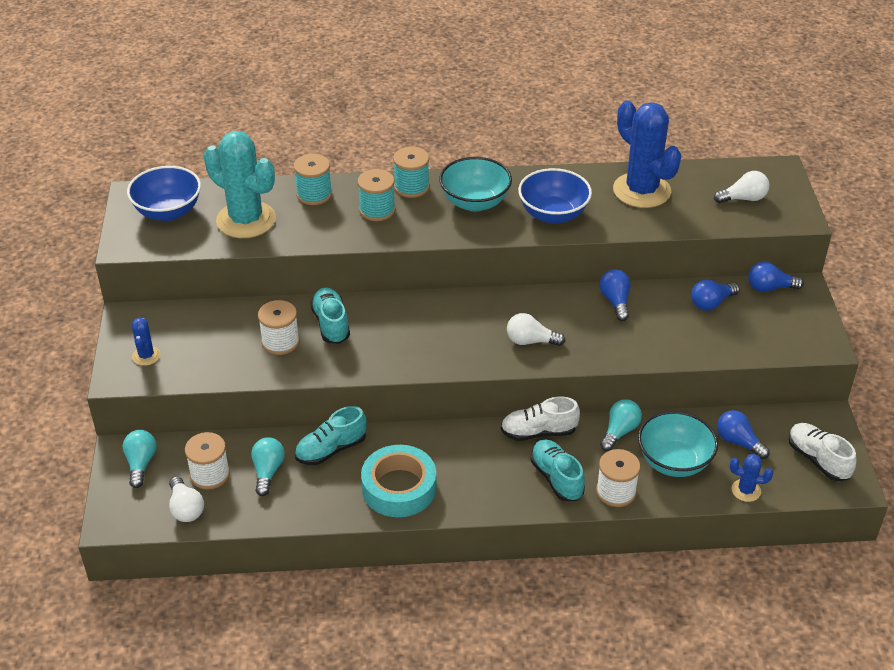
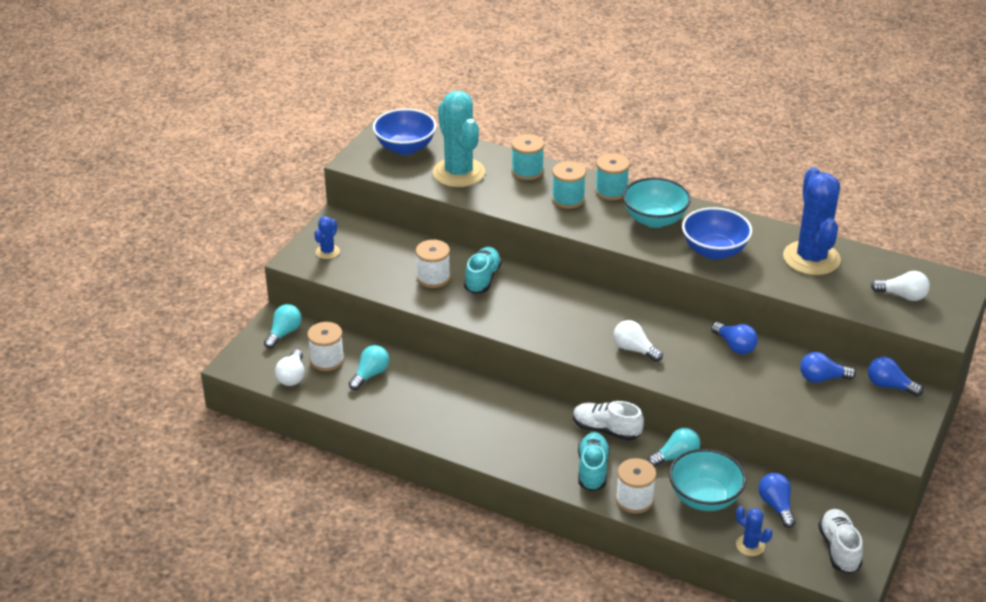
camera: 30 degrees right, 5 degrees down
(331, 449) = (430, 378): turquoise shoe -> none
(399, 488) = (460, 425): turquoise tape -> none
(615, 301) = (735, 346): blue light bulb -> blue light bulb turned 120 degrees clockwise

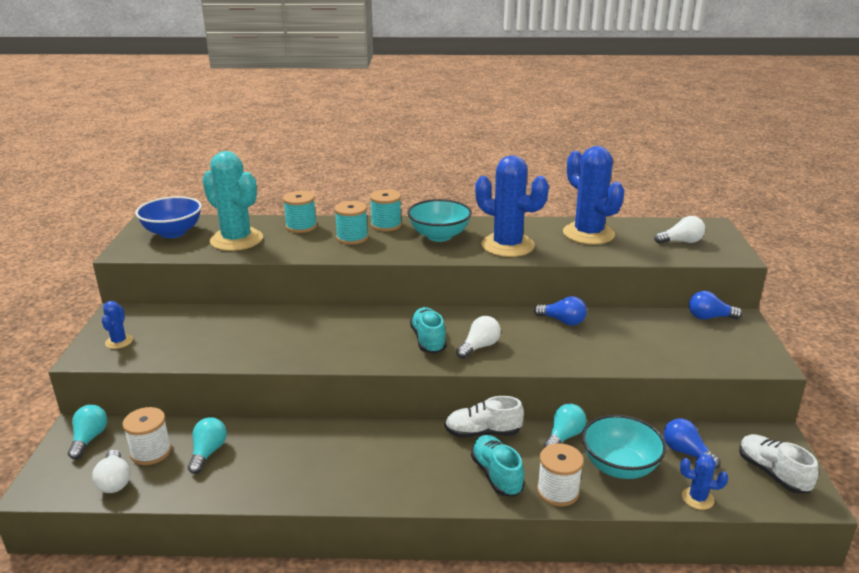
camera: 25 degrees left, 10 degrees down
(433, 278) = (245, 337): white spool -> none
(482, 279) = (296, 326): turquoise shoe -> turquoise shoe (428, 340)
(634, 349) = (479, 347): white light bulb -> white light bulb turned 120 degrees clockwise
(714, 251) = (507, 245): blue bowl -> blue cactus
(822, 378) = (654, 326): blue light bulb -> none

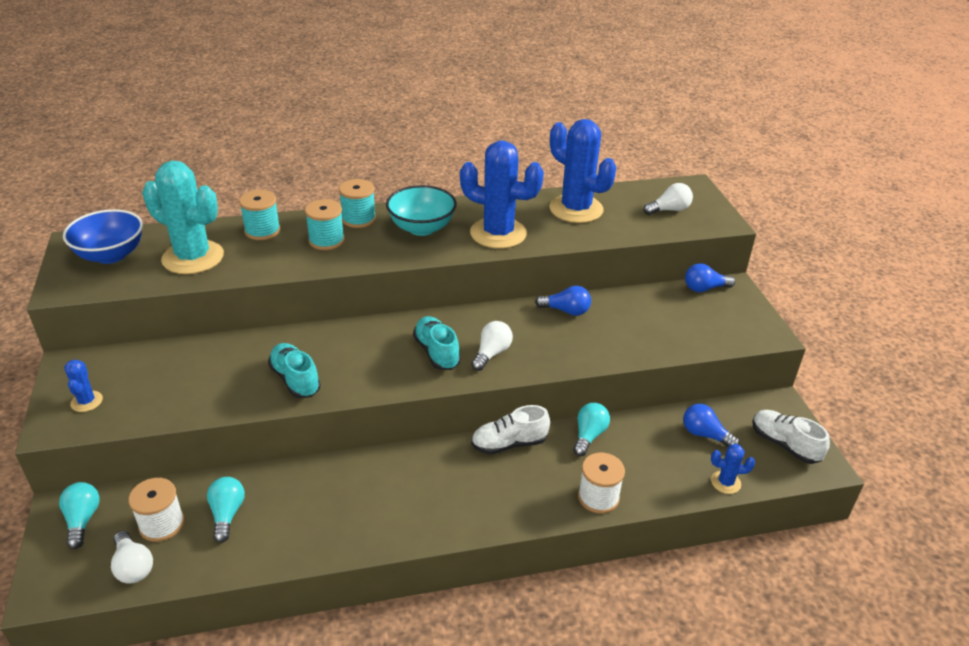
camera: 15 degrees left, 10 degrees up
(496, 475) = (535, 489): turquoise shoe -> turquoise shoe (295, 380)
(619, 467) = (648, 460): turquoise bowl -> none

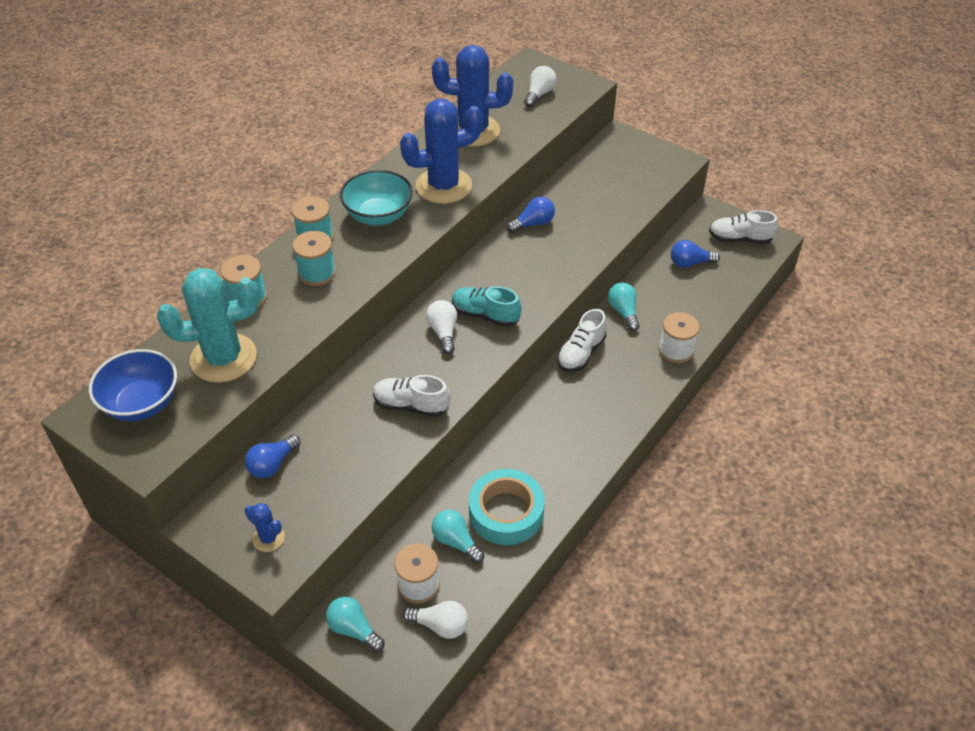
camera: 40 degrees left, 10 degrees up
(289, 521) = (506, 513): none -> turquoise tape
(295, 380) = (411, 405): turquoise shoe -> white shoe
(491, 353) = (524, 290): white light bulb -> white light bulb (443, 332)
(704, 288) = (602, 148): blue light bulb -> blue light bulb (272, 464)
(725, 482) = (734, 288): blue cactus -> none

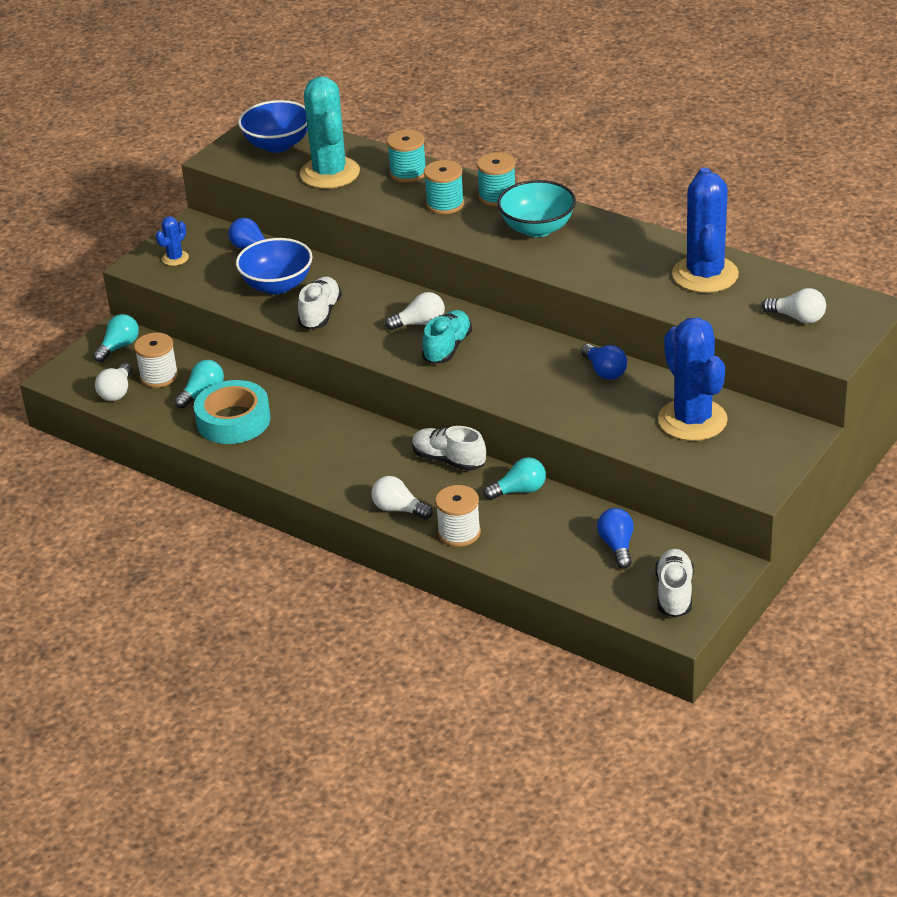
camera: 90 degrees right, 10 degrees down
(351, 441) = (277, 285): none -> blue bowl
(443, 186) = (595, 264): blue cactus -> blue cactus (692, 420)
(646, 387) = (399, 509): none -> white light bulb

